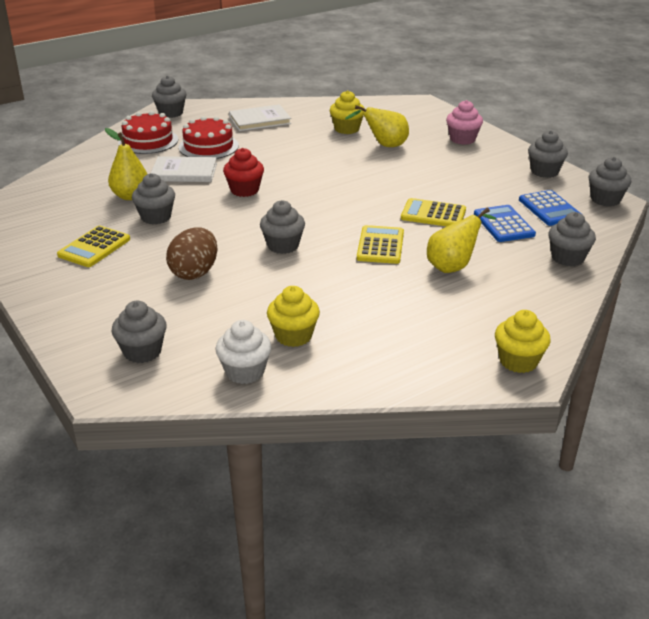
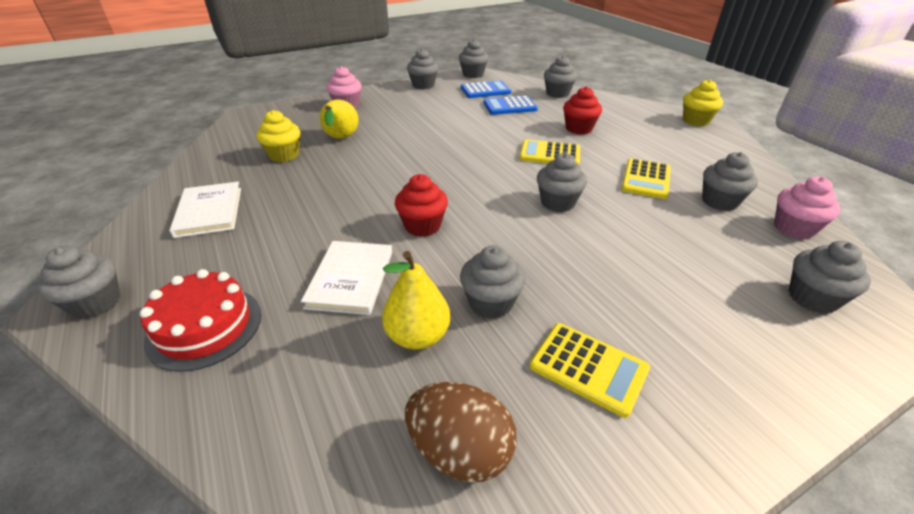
camera: 85 degrees left, 5 degrees up
(194, 273) = (630, 262): brown egg -> brown egg (460, 451)
(208, 146) = (271, 257): red cake -> none
(245, 372) = (793, 228): white cupcake -> pink cupcake
(293, 336) = (719, 201): yellow cupcake -> grey cupcake
(433, 214) = (492, 129): yellow calculator -> yellow calculator (646, 179)
(453, 266) = (578, 129): yellow pear -> red cupcake

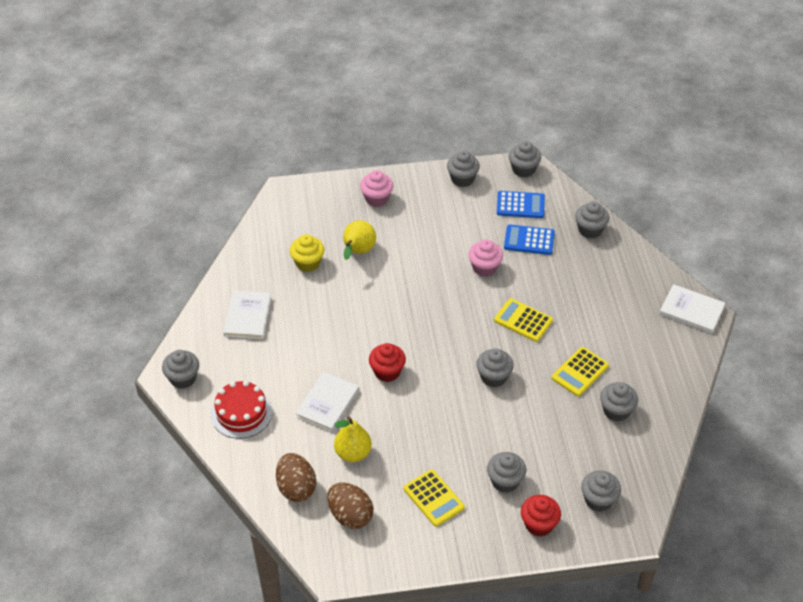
camera: 20 degrees right, 10 degrees up
(332, 428) = (296, 488): none -> brown egg
(490, 303) = (403, 444): grey cupcake -> grey cupcake (505, 481)
(578, 129) = (571, 293): red cupcake -> red cupcake (539, 524)
(695, 121) = (691, 310): yellow cupcake -> white book
(793, 228) = (645, 449): pink cupcake -> pink cupcake (484, 268)

